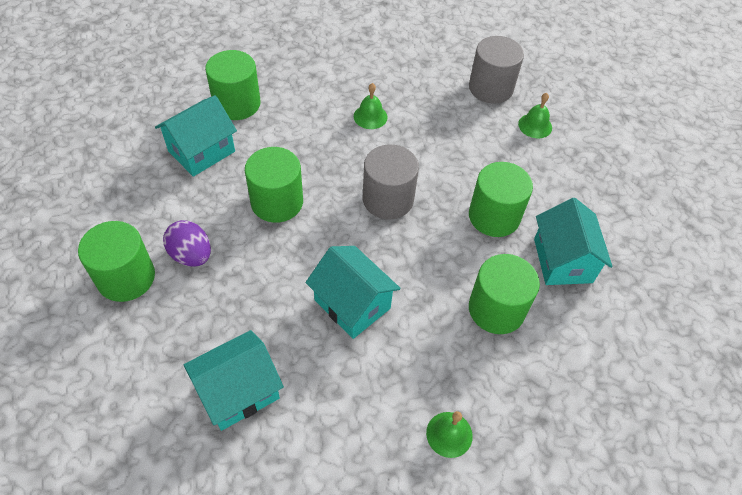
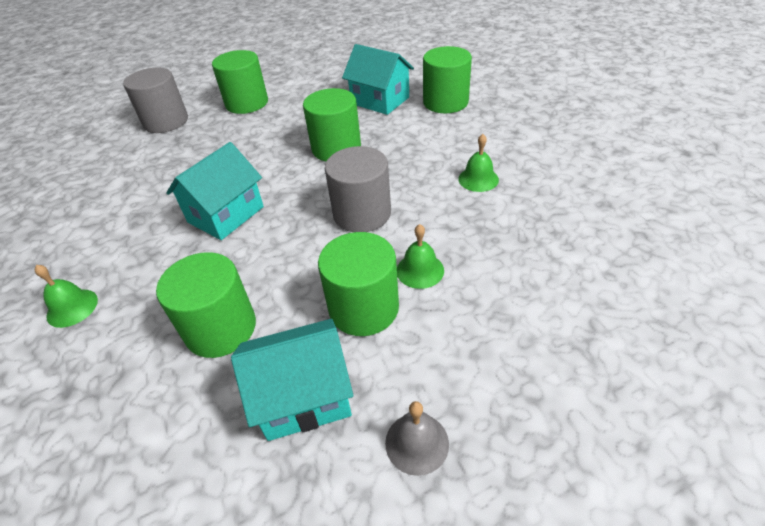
camera: 85 degrees right, 10 degrees down
(191, 255) = (270, 122): purple egg -> none
(238, 391) = (144, 173): turquoise house -> none
(491, 88) = (606, 274): grey cylinder -> grey cylinder (166, 121)
(535, 125) = (560, 336): green bell -> green bell (420, 270)
(598, 209) = (417, 443): none -> grey bell

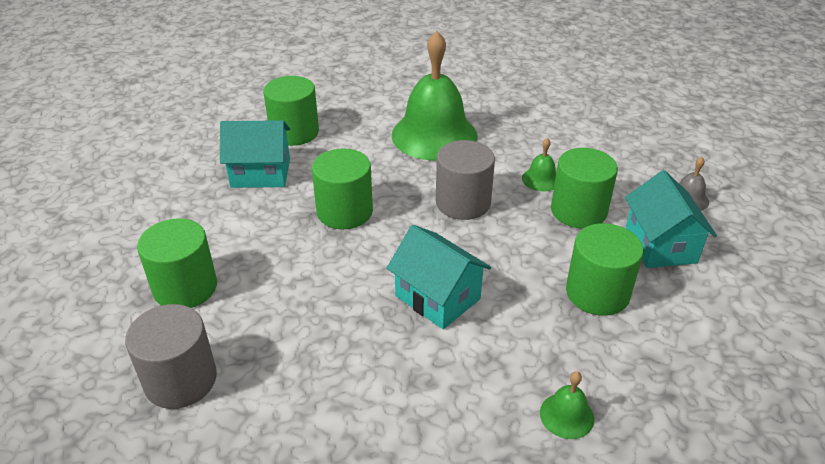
camera: 85 degrees left, 5 degrees down
(380, 100) = (260, 173): turquoise house -> turquoise house turned 45 degrees clockwise
(478, 179) = (434, 135): green bell -> green bell, size x2.42

